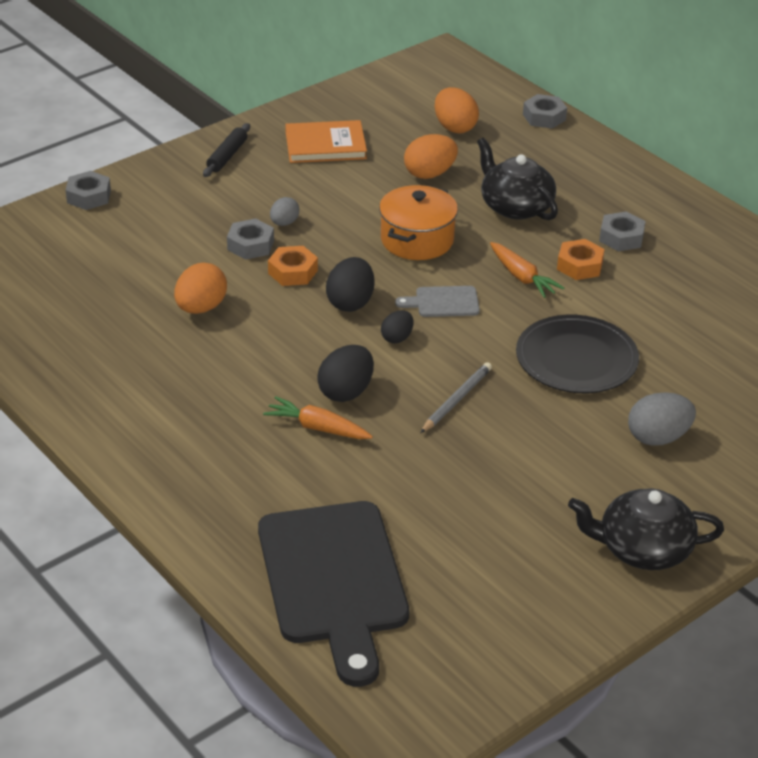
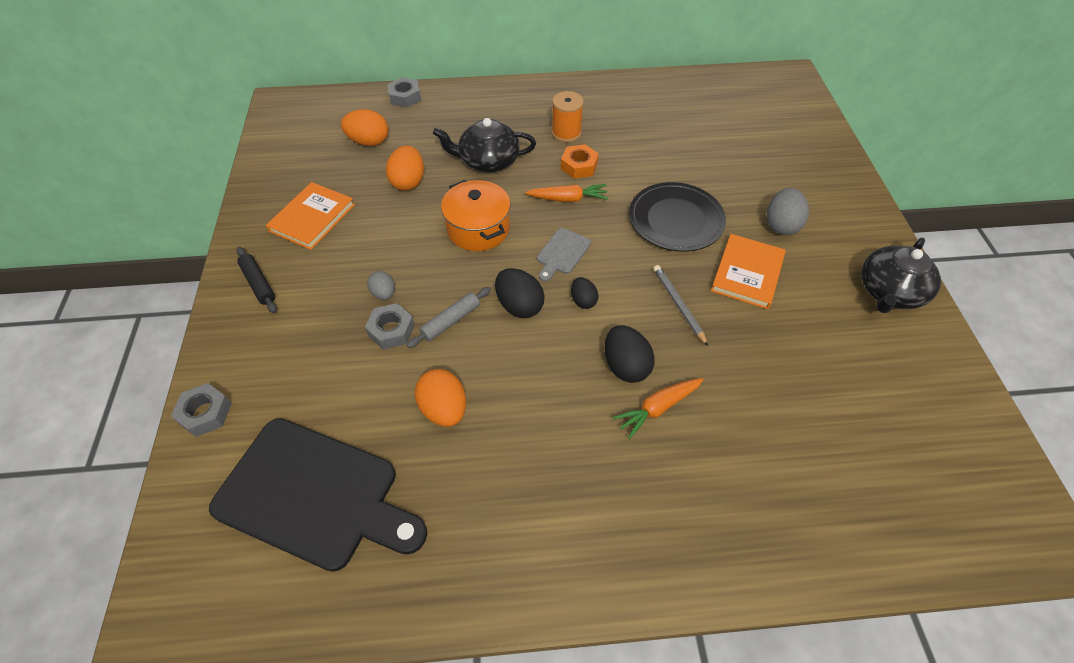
camera: 55 degrees left, 15 degrees up
(293, 272) = (451, 321): orange nut -> grey rolling pin
(334, 580) = (850, 495): black cutting board -> black cutting board (314, 494)
(553, 434) = (747, 273): none -> orange book
(621, 237) = (566, 133): grey nut -> orange spool

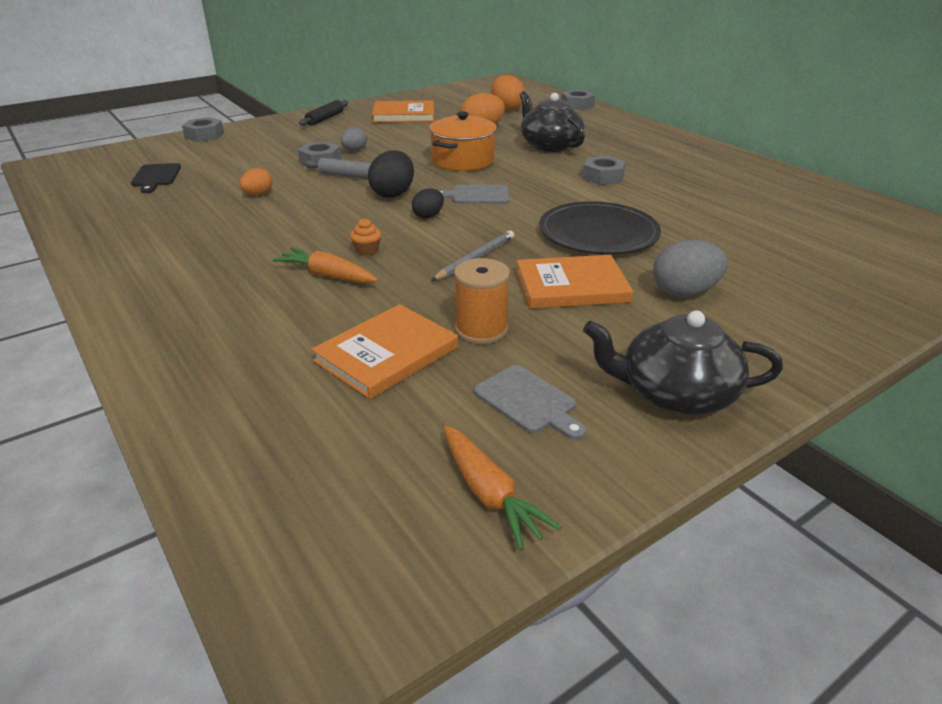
camera: 60 degrees right, 20 degrees down
(314, 494) = (156, 177): black cutting board -> black cutting board, size x0.43
(444, 409) = (258, 194): orange egg -> orange egg, size x0.61
(566, 133) = (640, 162): orange spool -> orange spool (481, 329)
(568, 199) = (551, 182): orange carrot -> orange carrot (489, 494)
(579, 166) = (603, 177): orange nut -> grey nut
(625, 366) = (367, 250): black egg -> orange cupcake
(796, 412) = (386, 354): none -> orange book
(876, 361) = (528, 401): none -> grey cutting board

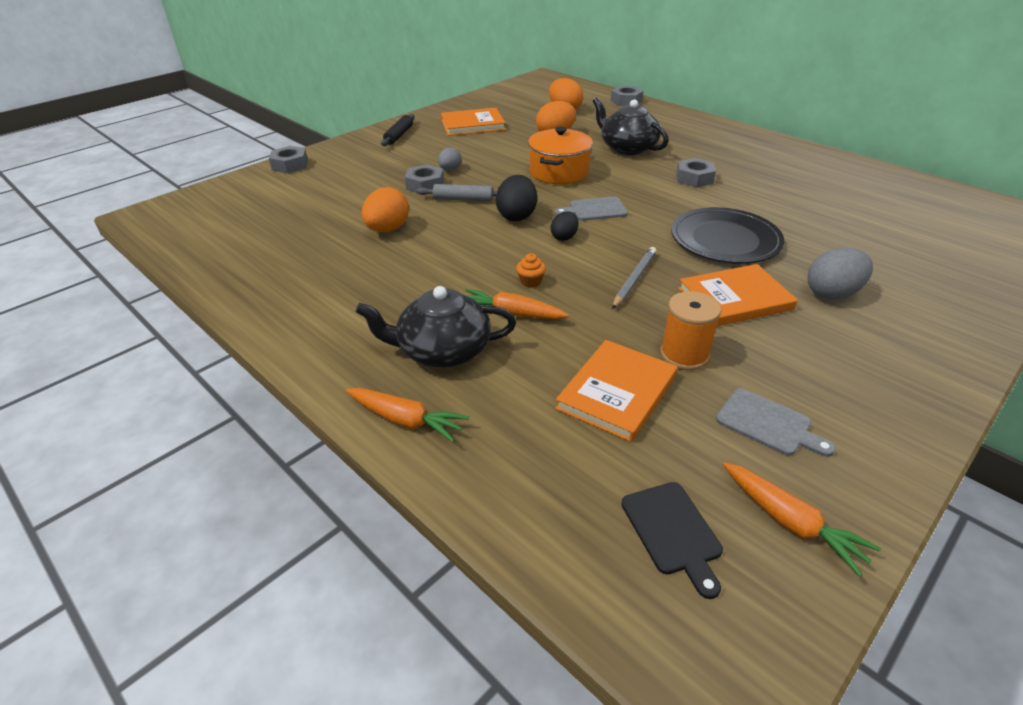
camera: 10 degrees left, 5 degrees up
(156, 177) = (272, 219): black cutting board -> black cutting board (673, 532)
(160, 353) = (406, 420): none -> orange carrot
(258, 194) = (387, 229): orange egg -> orange egg, size x1.64
(675, 393) = (882, 398): black teapot -> black teapot (443, 350)

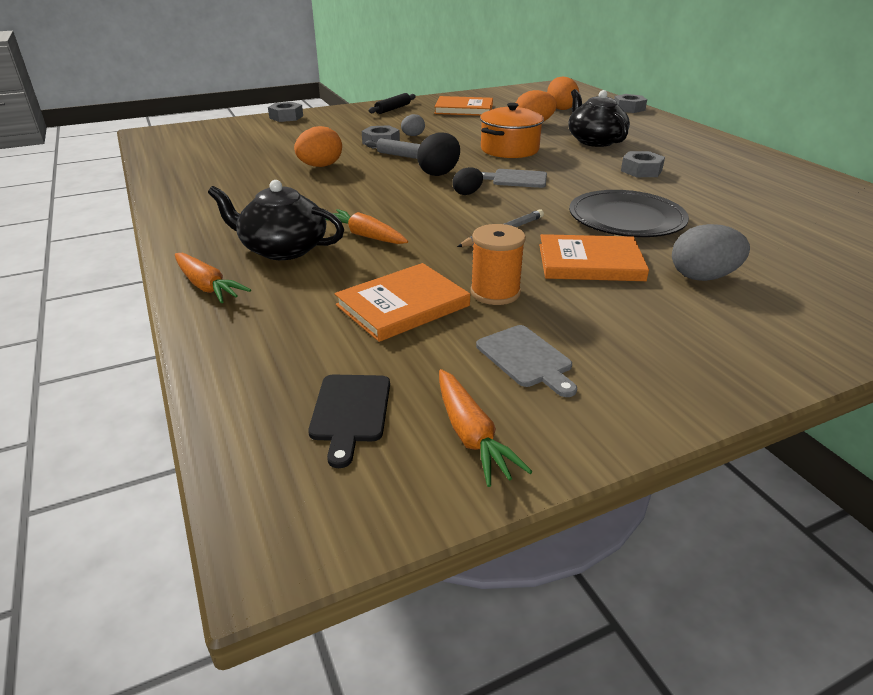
camera: 20 degrees right, 5 degrees down
(530, 281) = (405, 218): orange cupcake -> none

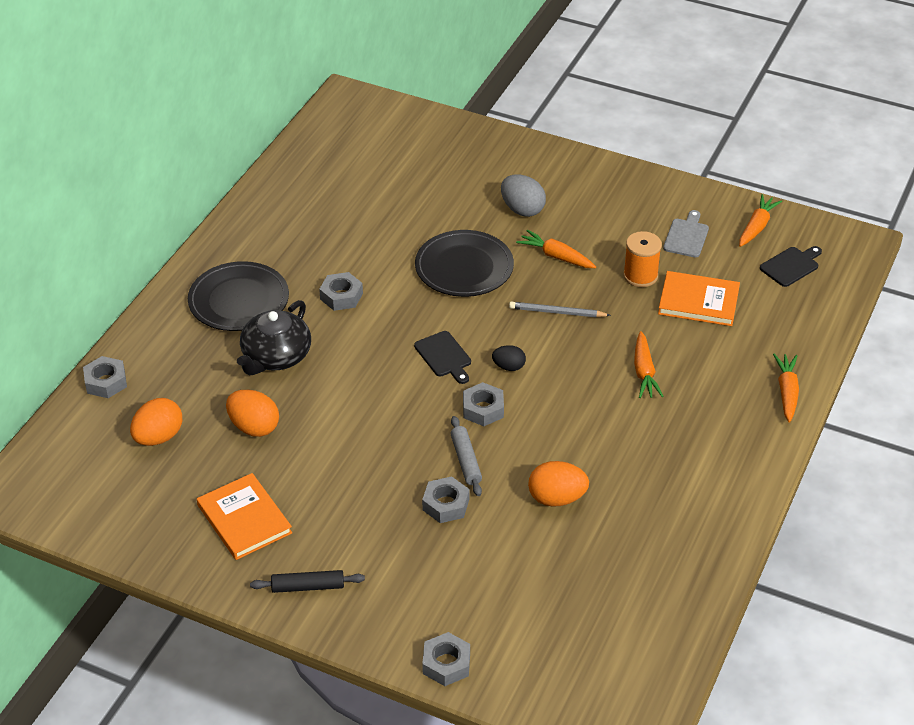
camera: 130 degrees left, 10 degrees up
(283, 249) = (710, 397): black teapot -> none
(413, 136) = (396, 496): grey egg -> none
(439, 173) = (483, 409): black egg -> grey nut
(509, 149) = (366, 400): orange pot -> none
(516, 179) = (444, 356): grey cutting board -> black cutting board
(590, 262) = (556, 256): orange book -> orange carrot
(675, 146) = (239, 300): none -> black plate

